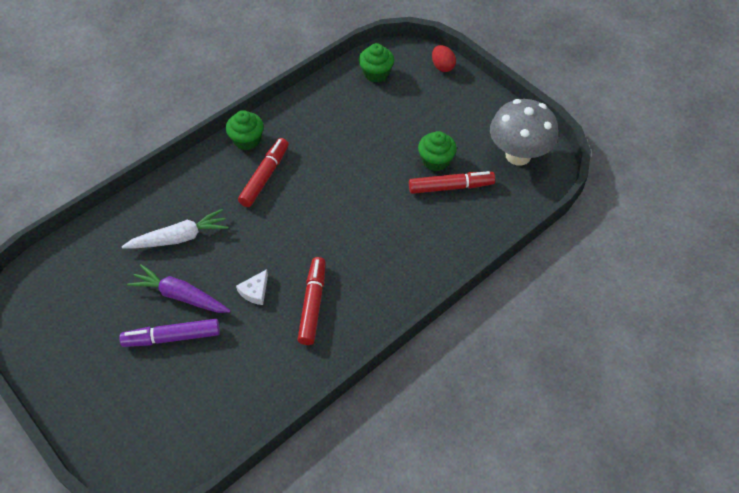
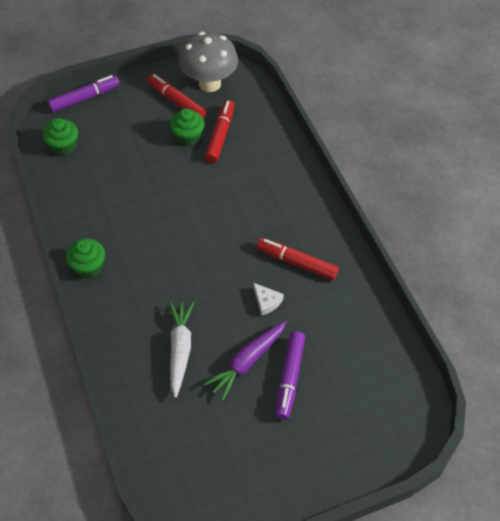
camera: 70 degrees left, 0 degrees up
(264, 177) = (141, 263): red marker -> red marker (176, 101)
(442, 66) = (85, 98): red egg -> purple marker

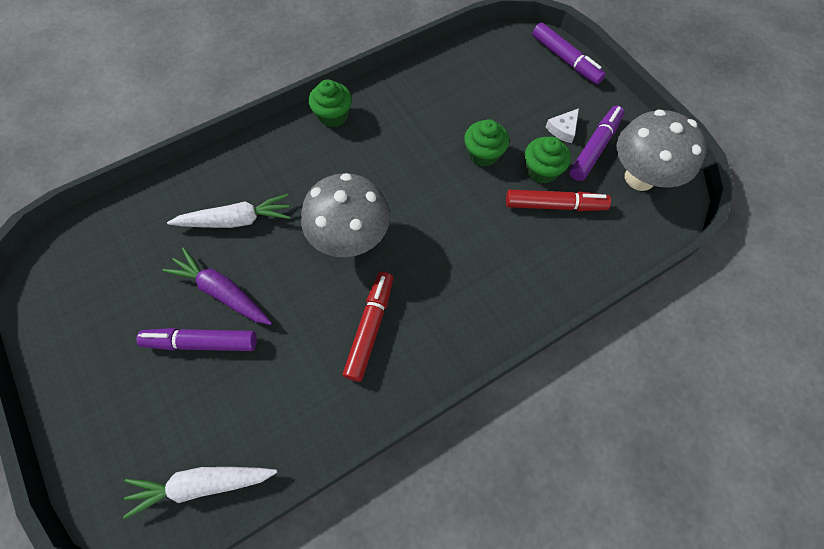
camera: 80 degrees right, 10 degrees up
(63, 146) = (489, 58): green cupcake -> green cupcake (483, 154)
(176, 101) = (594, 148): red marker -> purple marker
(219, 267) = (351, 239): none -> grey mushroom
(266, 302) = (307, 300): white cheese -> white cheese (563, 129)
(398, 379) = (202, 484): none -> white carrot

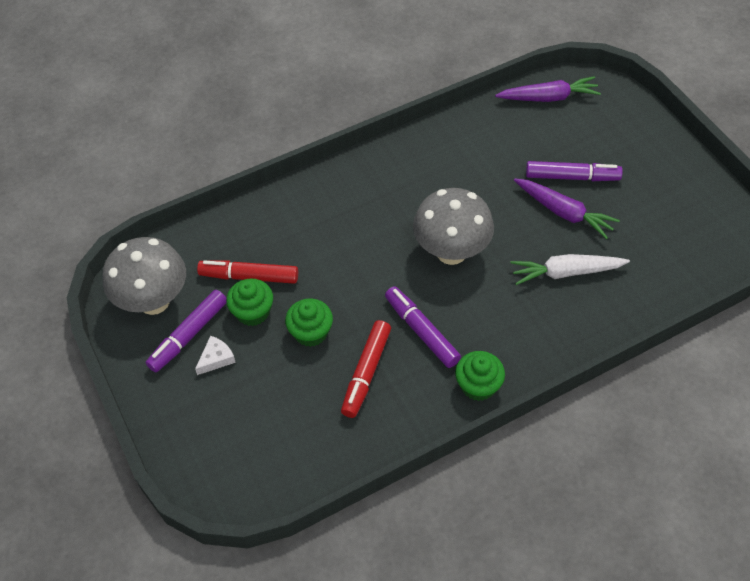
camera: 175 degrees left, 10 degrees down
(202, 484) = (548, 97): white carrot -> purple carrot
(370, 328) = (432, 183): red marker -> red marker (366, 372)
(565, 59) = (184, 455): purple marker -> purple marker (421, 331)

